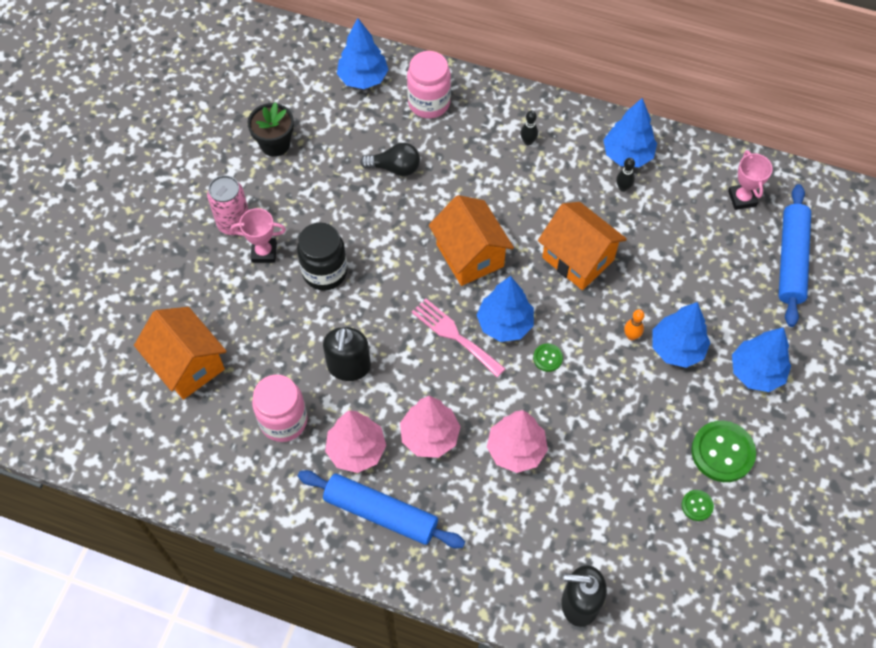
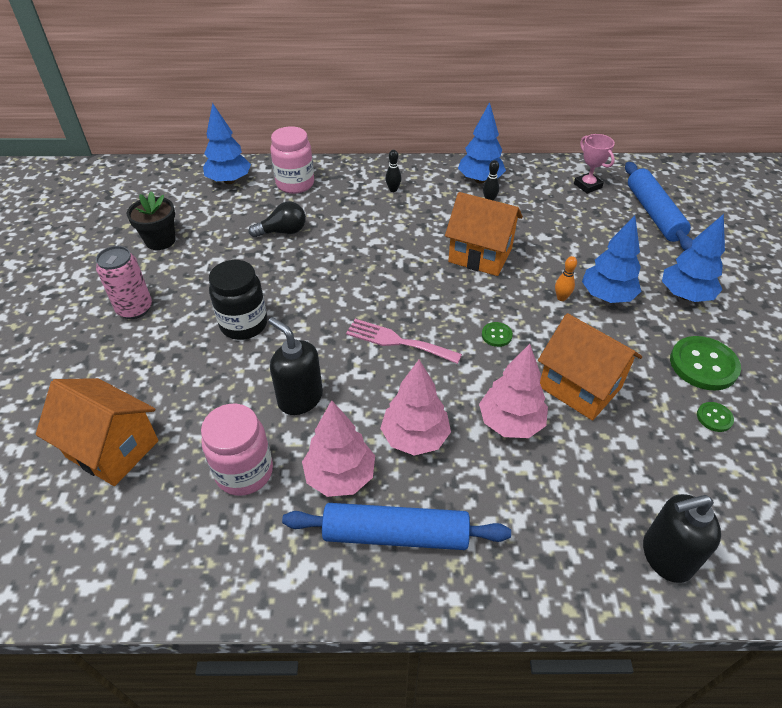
camera: 20 degrees left, 15 degrees down
(264, 252) = (174, 324): pink trophy -> none
(349, 367) = (300, 398): black soap dispenser -> black soap dispenser turned 150 degrees clockwise
(470, 255) = (381, 276): orange house -> orange house (580, 387)
(504, 324) = (441, 319): blue tree -> none

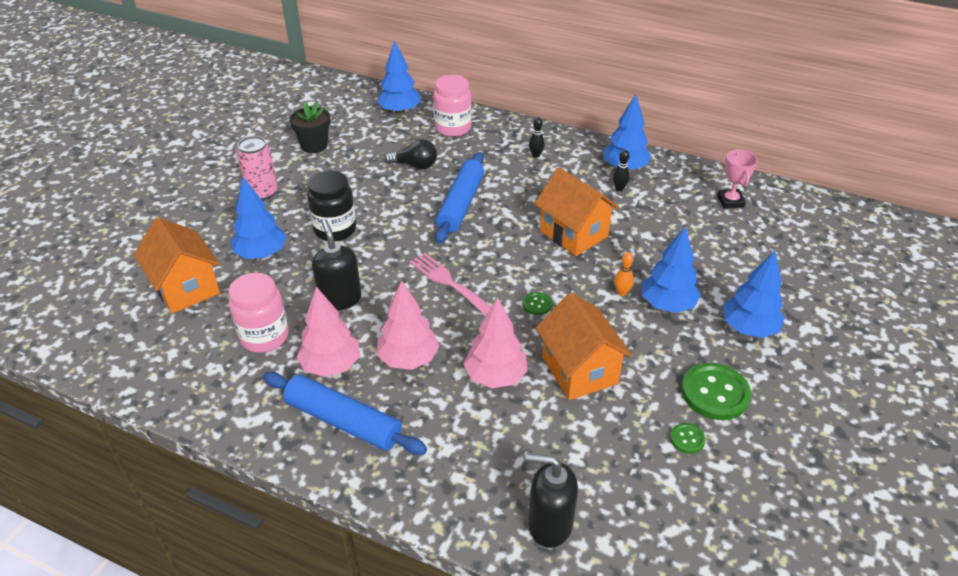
camera: 25 degrees right, 5 degrees down
(178, 378) = (261, 254): none -> blue tree
(654, 213) = (779, 246): blue rolling pin -> blue rolling pin (461, 204)

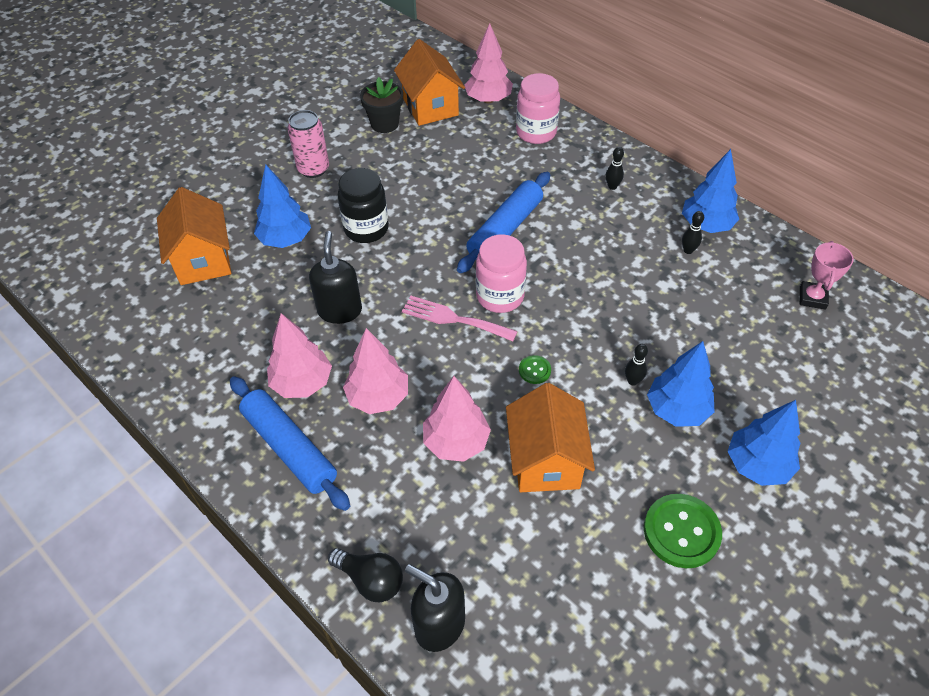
camera: 20 degrees right, 10 degrees up
(264, 336) = (253, 333): pink jar -> pink jar (500, 296)
(400, 111) = (488, 100): blue tree -> pink tree
(415, 165) = (477, 170): black light bulb -> black light bulb (370, 580)
(448, 282) = (453, 319): pink fork -> pink fork turned 45 degrees counterclockwise
(573, 234) = (611, 295): orange house -> orange house (430, 107)
(621, 292) = (632, 381): orange bowling pin -> black bowling pin
(687, 439) = (625, 576): green button -> none

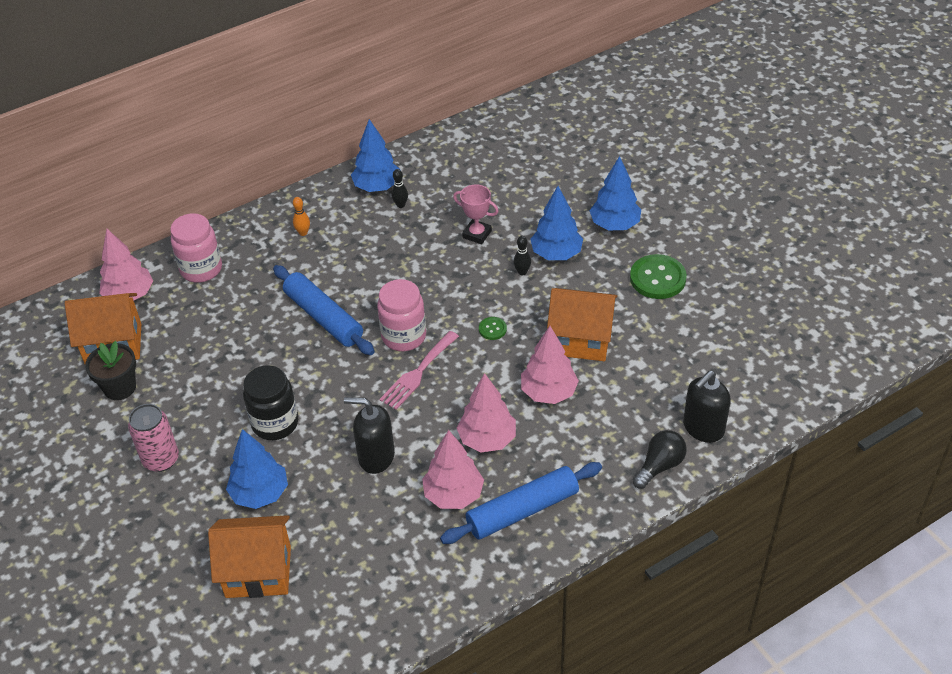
camera: 75 degrees left, 5 degrees down
(612, 186) = (303, 233): black bowling pin -> orange bowling pin
(812, 298) = (477, 151): pink trophy -> pink trophy (477, 234)

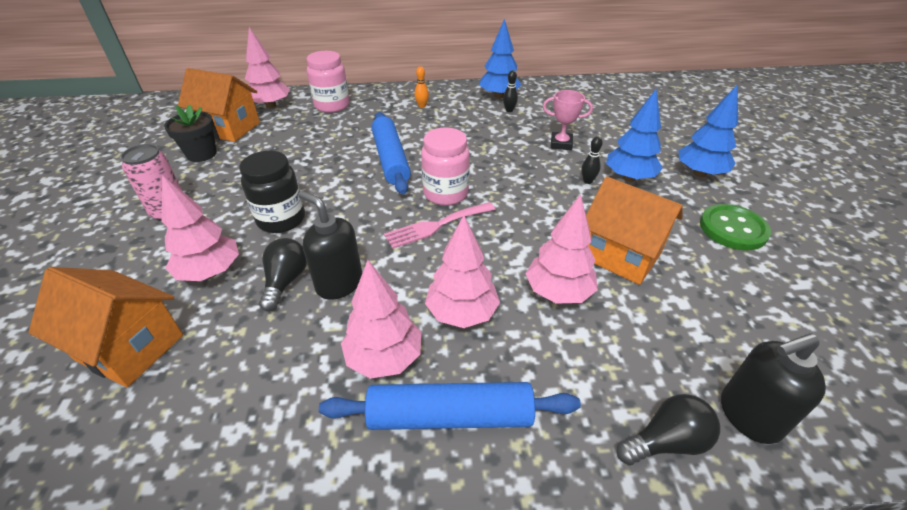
camera: 25 degrees right, 5 degrees down
(260, 493) = (210, 272): blue tree -> pink tree
(331, 474) = (285, 281): none -> black light bulb
(477, 234) = (561, 144): pink trophy -> pink trophy turned 45 degrees counterclockwise
(492, 329) = (532, 215): green button -> none

